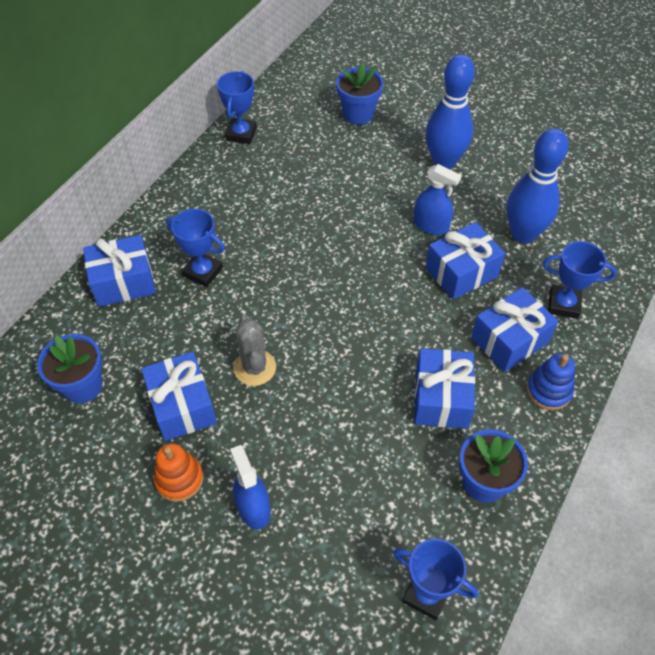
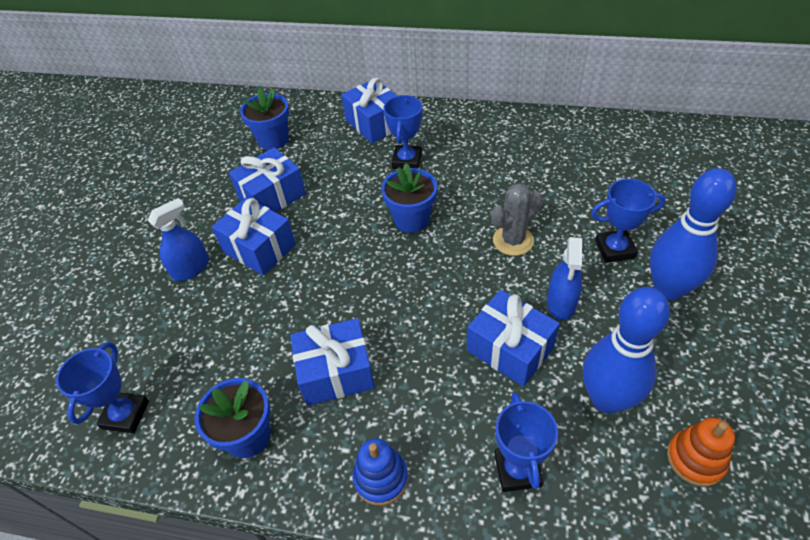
camera: 75 degrees right, 5 degrees down
(179, 479) = (208, 217): orange stacking toy -> orange stacking toy (695, 459)
(241, 134) = (582, 127): blue trophy -> blue trophy (614, 249)
(254, 368) = (322, 225): grey cactus -> grey cactus (513, 240)
(358, 114) = (681, 196): blue flower pot -> blue flower pot (411, 220)
(509, 340) = (436, 420): blue gift -> blue gift (259, 248)

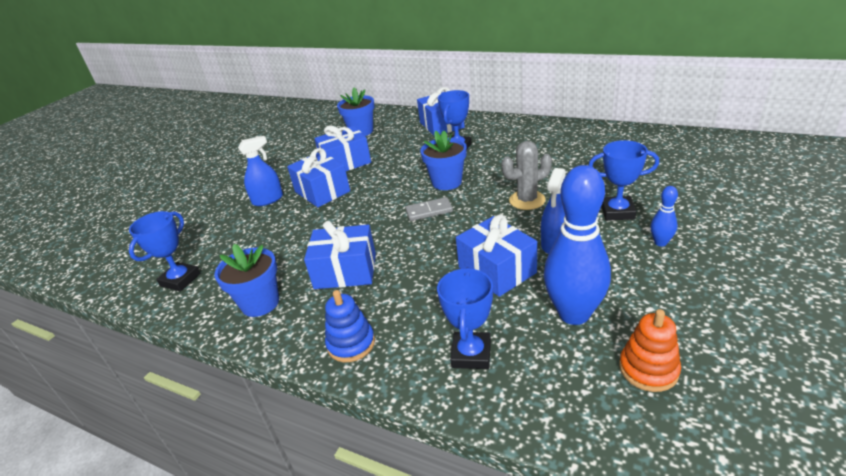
camera: 15 degrees right, 15 degrees down
(405, 268) = (429, 211): none -> grey domino
(668, 289) = (660, 242): blue bowling pin -> blue bowling pin, size x0.45

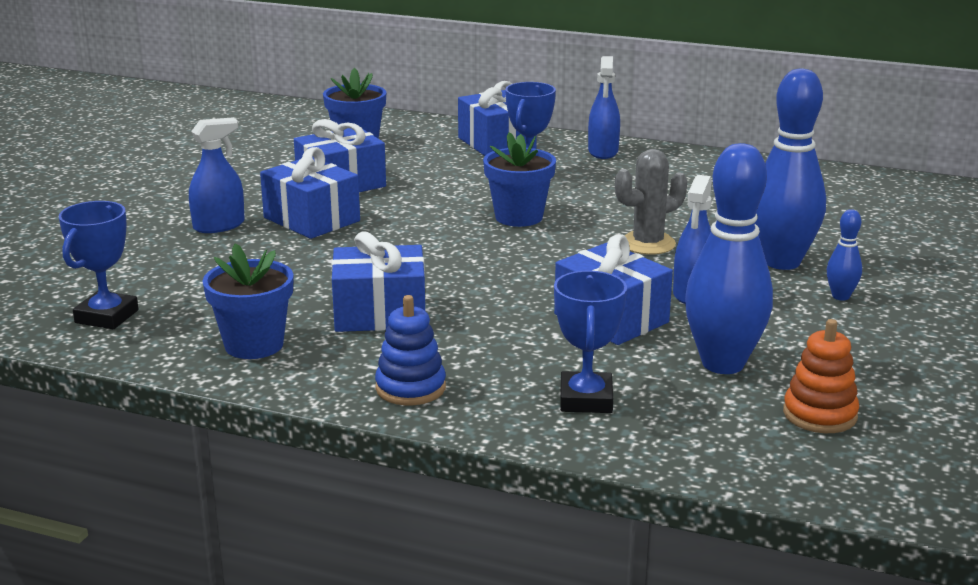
camera: 10 degrees left, 10 degrees down
(429, 211) = (496, 250): grey domino -> none
(504, 126) = (603, 151): none -> blue spray bottle
(617, 212) = (781, 262): blue trophy -> blue bowling pin

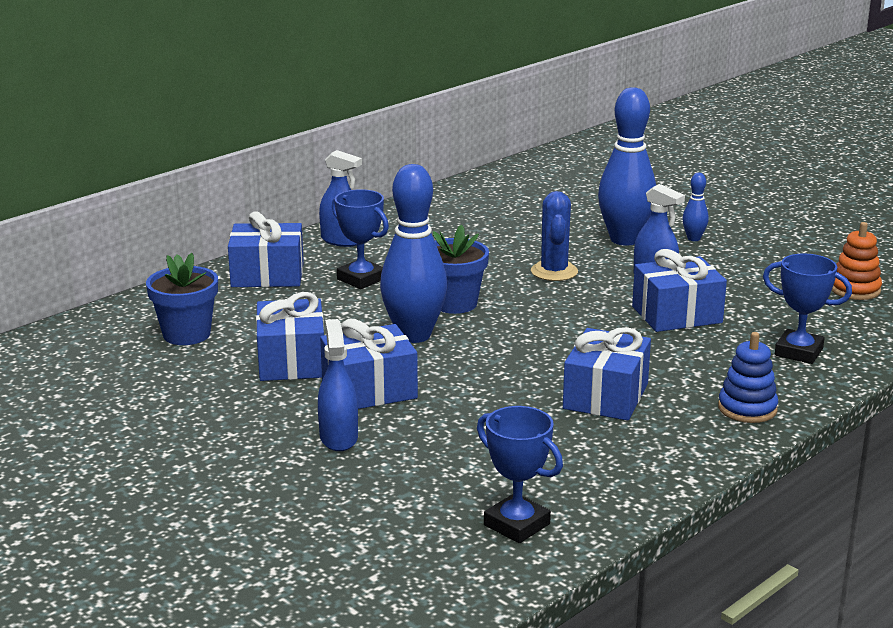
camera: 65 degrees left, 0 degrees up
(254, 345) = (629, 460): blue flower pot -> none
(648, 244) = (554, 271): grey cactus -> blue cactus
(723, 364) = (771, 298): blue bowling pin -> blue bowling pin (414, 335)

